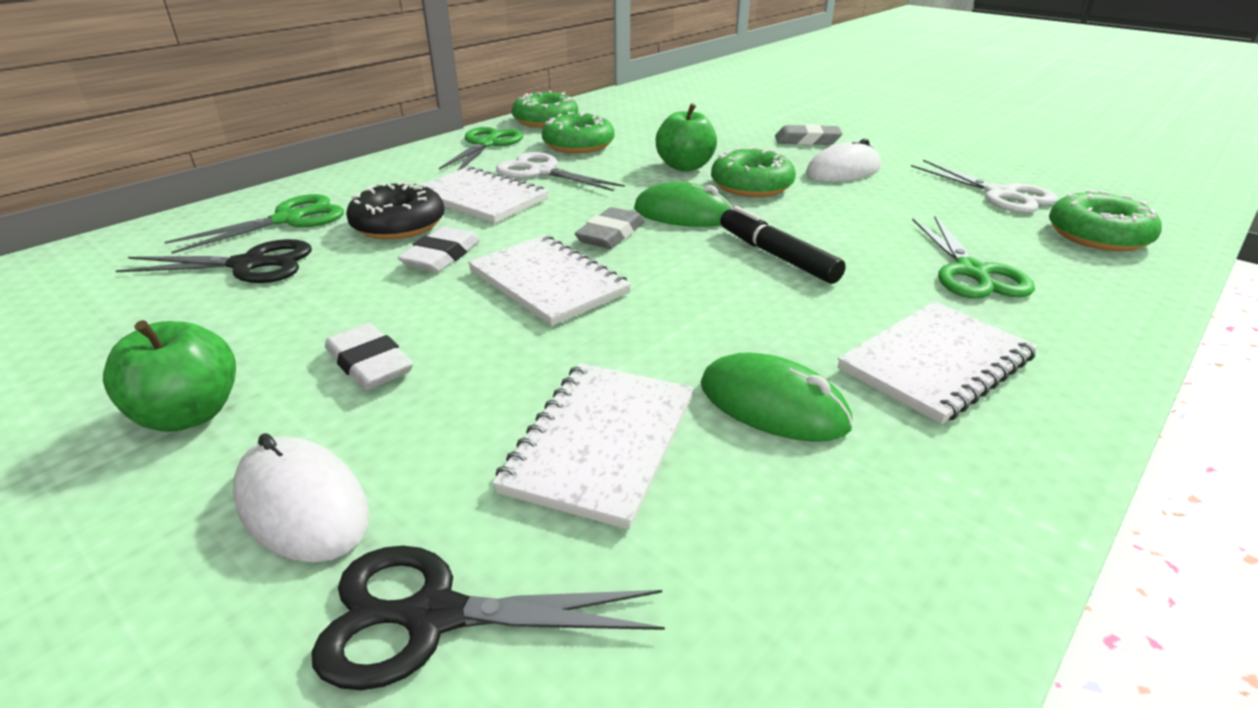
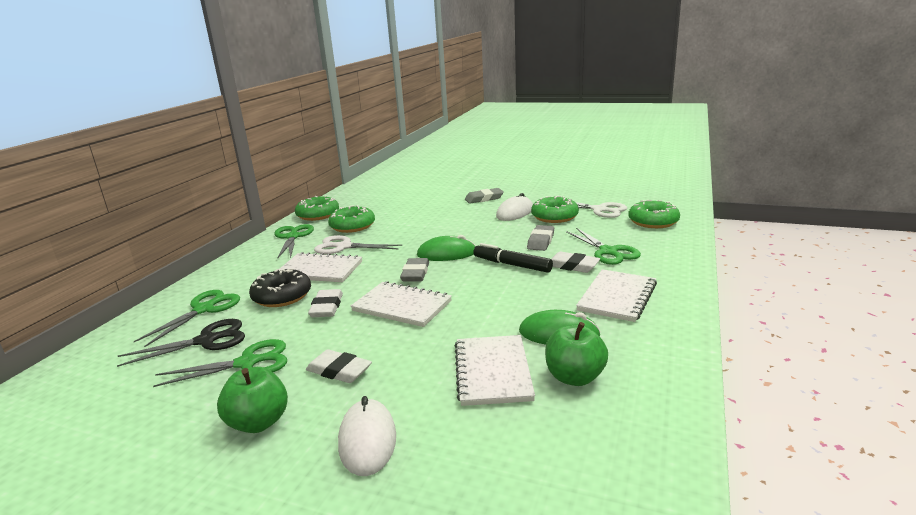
camera: 20 degrees left, 10 degrees down
(264, 313) = (247, 363): none -> green scissors
(302, 504) = (367, 440): white mouse -> white mouse turned 60 degrees clockwise
(434, 616) = (475, 459): black scissors -> none
(685, 166) = (427, 227): green apple -> green apple (574, 377)
(751, 186) = (472, 230): green donut -> green donut (554, 217)
(856, 226) = (541, 241): none -> grey eraser
(885, 282) = (572, 266): none -> white eraser

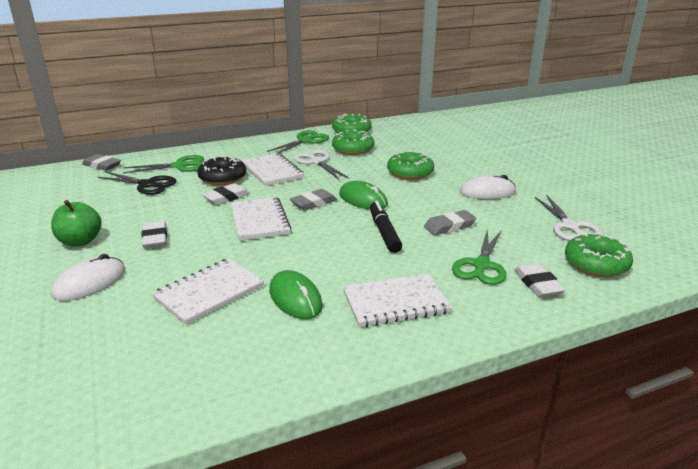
camera: 45 degrees right, 5 degrees up
(247, 363) = (135, 208): green scissors -> none
(484, 198) = (491, 169): grey eraser -> grey eraser (102, 165)
(554, 217) = (512, 212): green donut -> green donut (410, 172)
(572, 266) = (424, 259): white eraser -> white eraser (537, 284)
(574, 377) = (237, 330): green apple -> none

